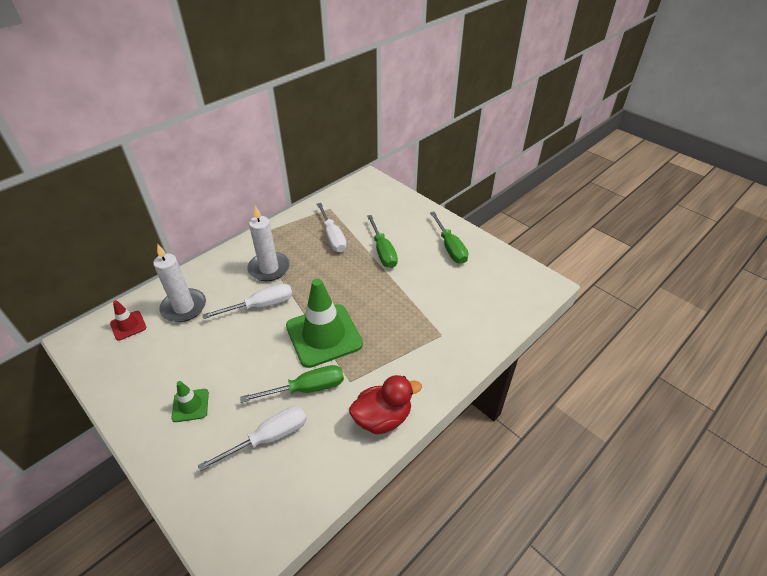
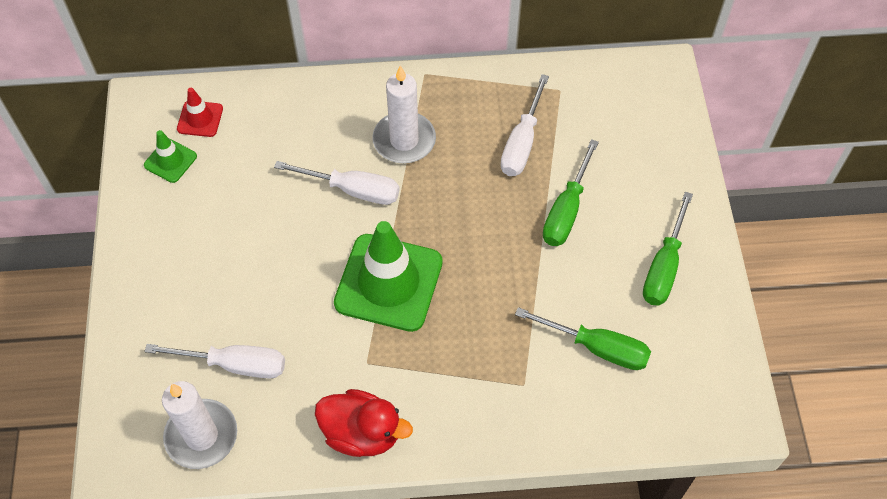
camera: 40 degrees right, 15 degrees up
(184, 307) = (271, 133): white candle -> white candle (201, 436)
(190, 405) = (191, 268): green traffic cone -> green traffic cone (170, 161)
(307, 388) = (315, 337): green screwdriver -> green screwdriver (597, 348)

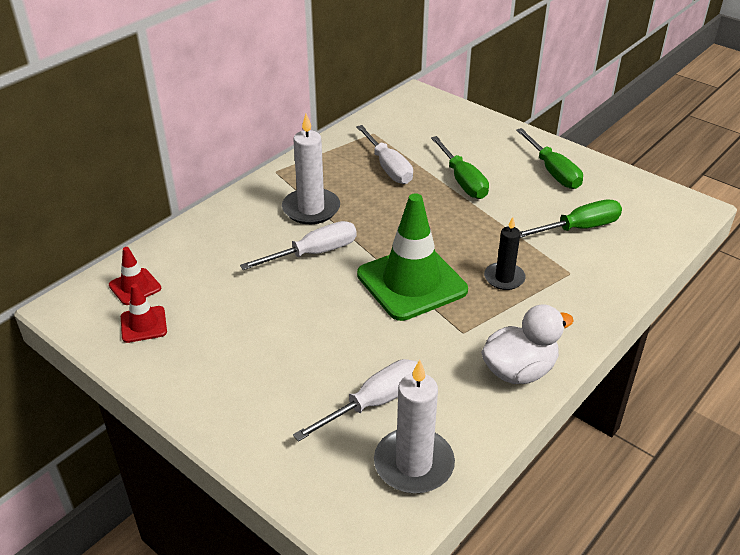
camera: 45 degrees left, 20 degrees down
(170, 161) = (143, 324): green traffic cone -> red traffic cone
(362, 433) = (519, 370): red duck -> white duck
(464, 342) = (504, 278): none -> black candle

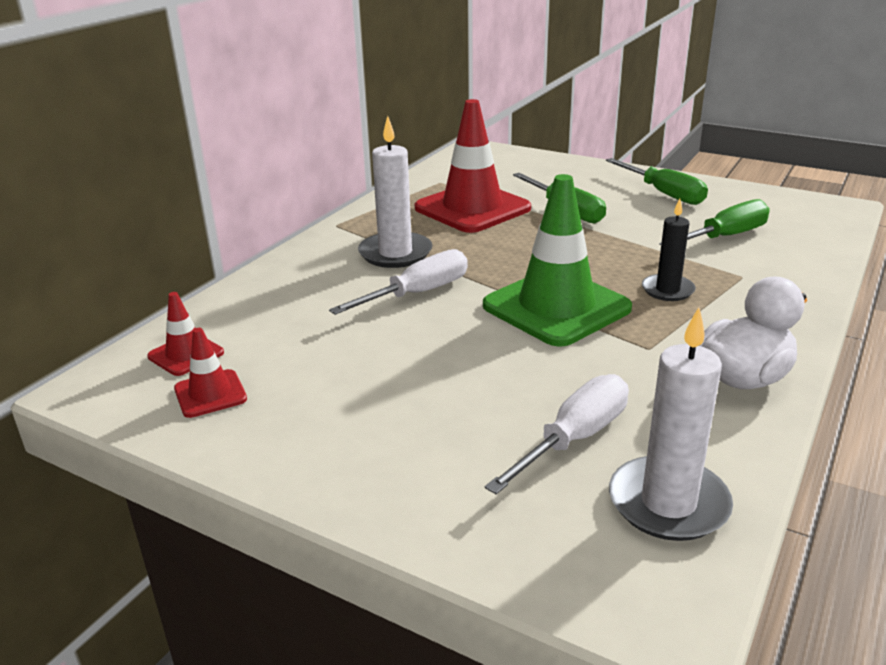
camera: 10 degrees left, 10 degrees down
(388, 167) = (472, 208): white screwdriver -> red traffic cone

